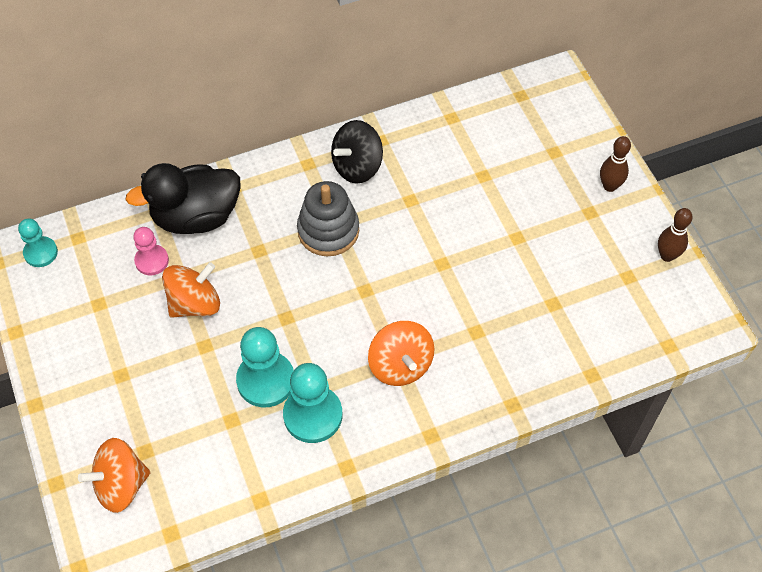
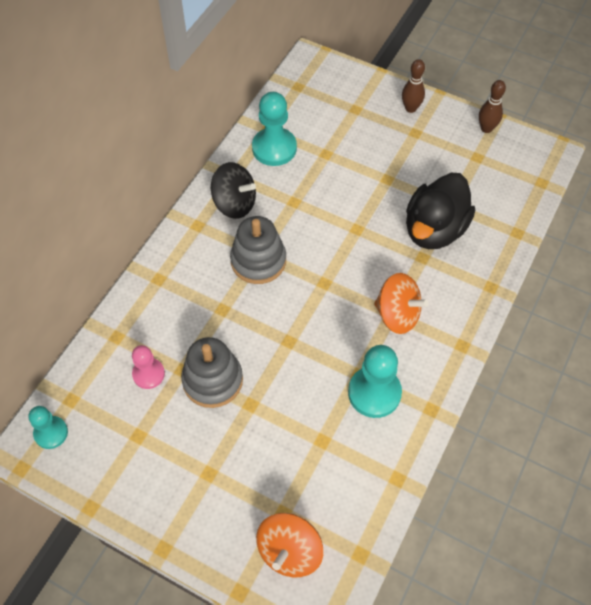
camera: 40 degrees left, 0 degrees up
(195, 303) = (212, 380): orange spinning top -> grey stacking toy
(196, 217) = (151, 318): black duck -> black duck (434, 229)
(266, 380) = (318, 394): turquoise pawn -> turquoise pawn (274, 148)
(357, 166) = (234, 204): black spinning top -> black spinning top turned 75 degrees counterclockwise

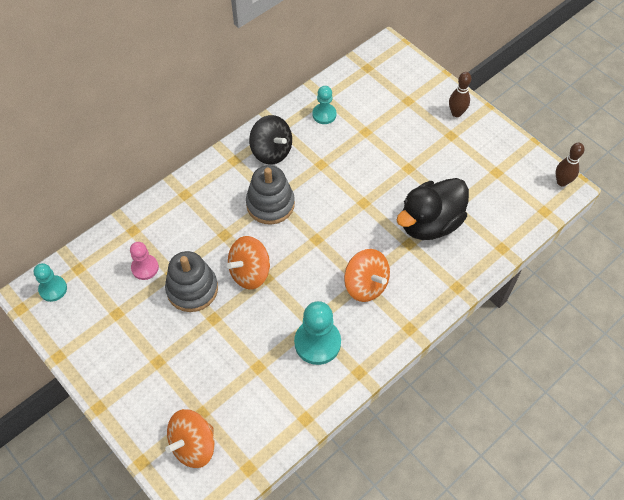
camera: 20 degrees right, 0 degrees up
(268, 341) = (250, 272): none -> orange spinning top
(274, 148) = (324, 114): turquoise pawn -> turquoise pawn, size x0.61
(486, 128) = (516, 149): brown bowling pin -> brown bowling pin (562, 182)

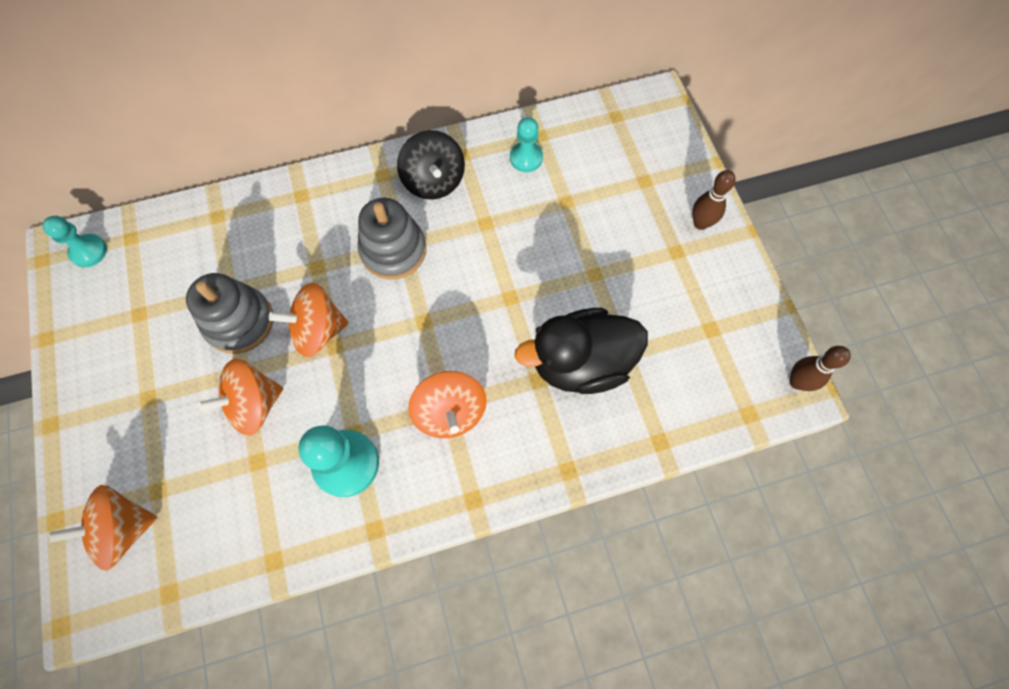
camera: 25 degrees right, 10 degrees up
(145, 268) = (202, 270): pink pawn -> none
(235, 334) = (254, 404): none -> orange spinning top

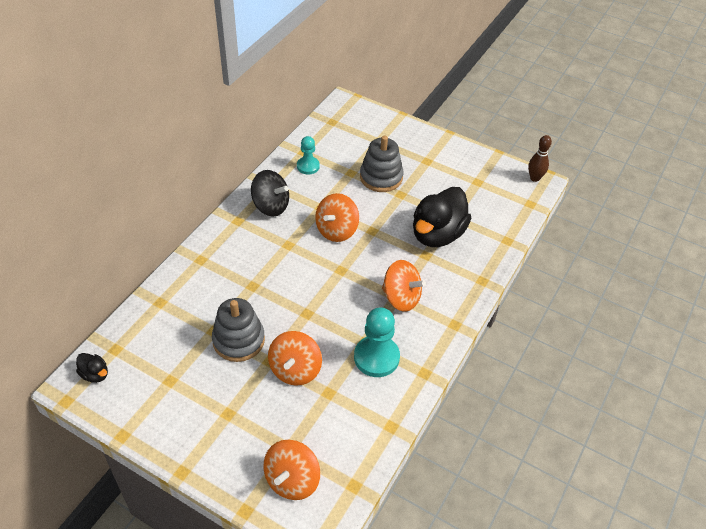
camera: 45 degrees left, 20 degrees down
(89, 251) = (95, 374): turquoise pawn -> black duck
(318, 330) = (289, 312): orange spinning top -> orange spinning top (336, 230)
(393, 250) = (286, 250): grey stacking toy -> grey stacking toy (381, 177)
(700, 223) = (424, 143): brown bowling pin -> none

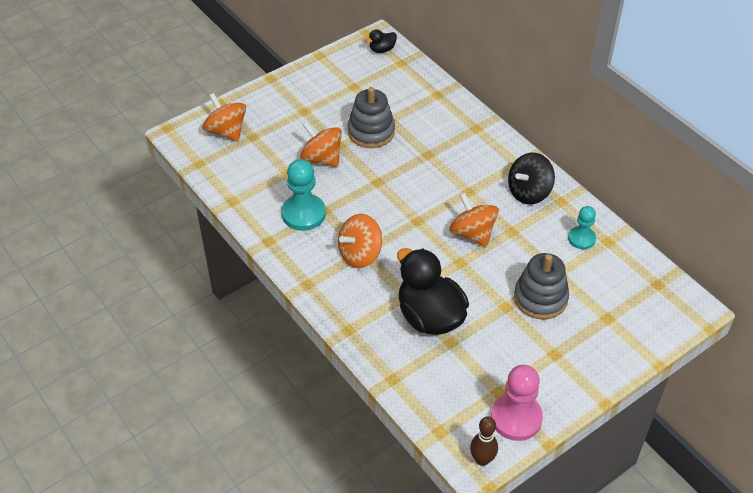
camera: 115 degrees right, 0 degrees up
(492, 169) = (516, 418): none -> pink pawn

